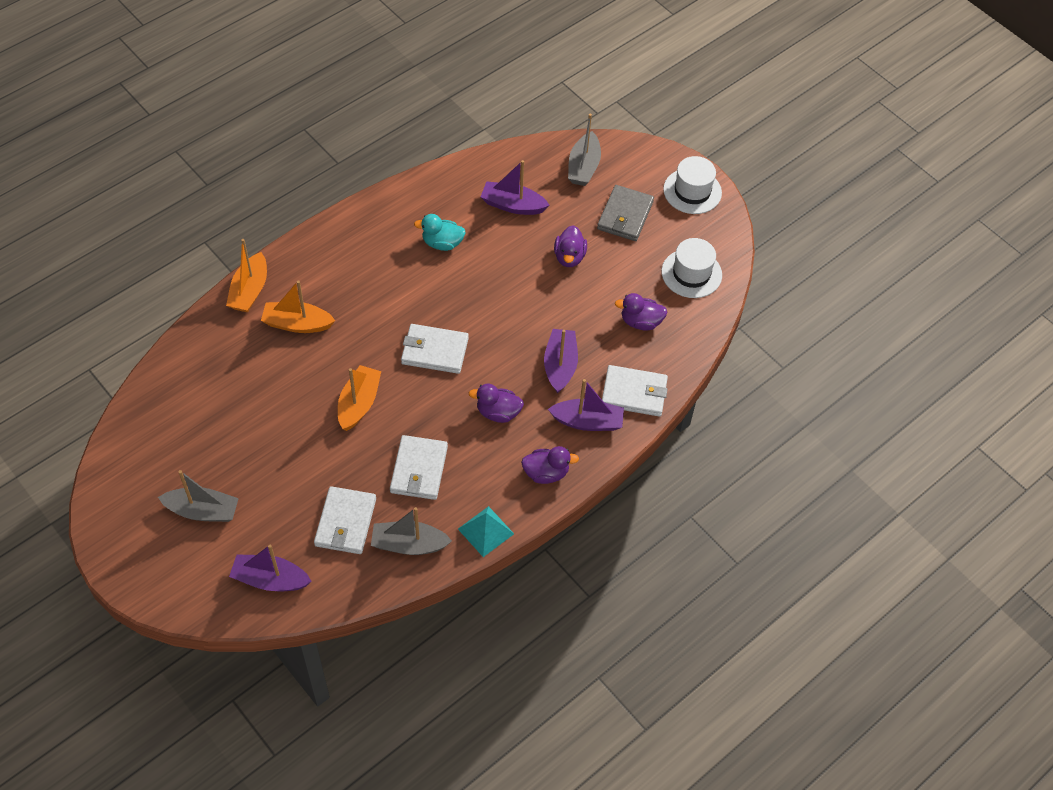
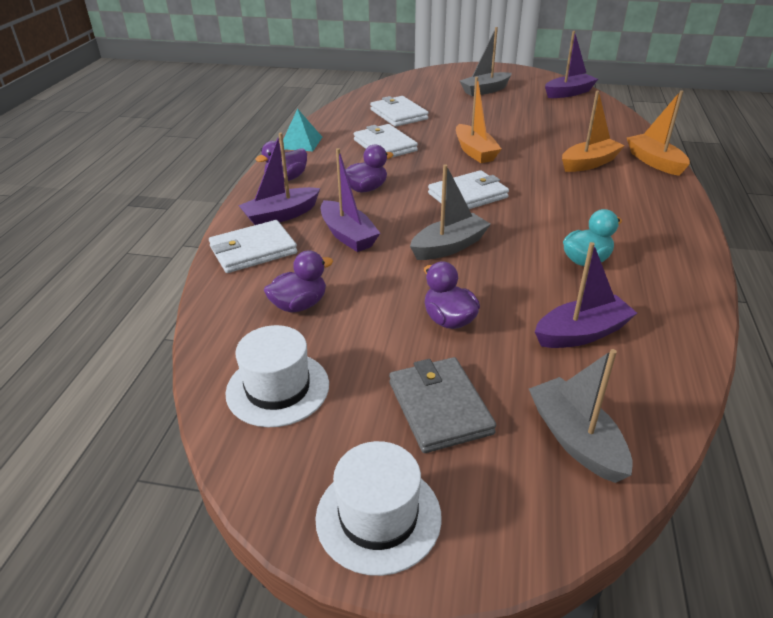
camera: 145 degrees right, 20 degrees down
(270, 579) = (408, 88): purple boat -> purple boat (569, 93)
(409, 544) = (346, 122): grey boat -> grey boat (449, 246)

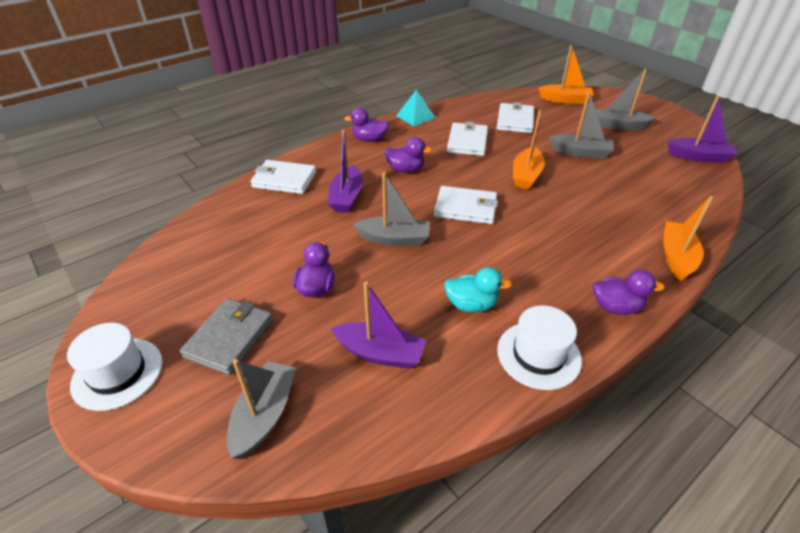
camera: 40 degrees right, 5 degrees up
(278, 388) = (179, 270): white hat -> white hat (538, 355)
(281, 215) = (330, 164): purple boat -> none
(299, 305) = (257, 228): purple duck -> purple duck (616, 307)
(488, 119) = (580, 153): none -> grey boat
(589, 163) = (608, 229): orange boat -> orange boat (565, 100)

